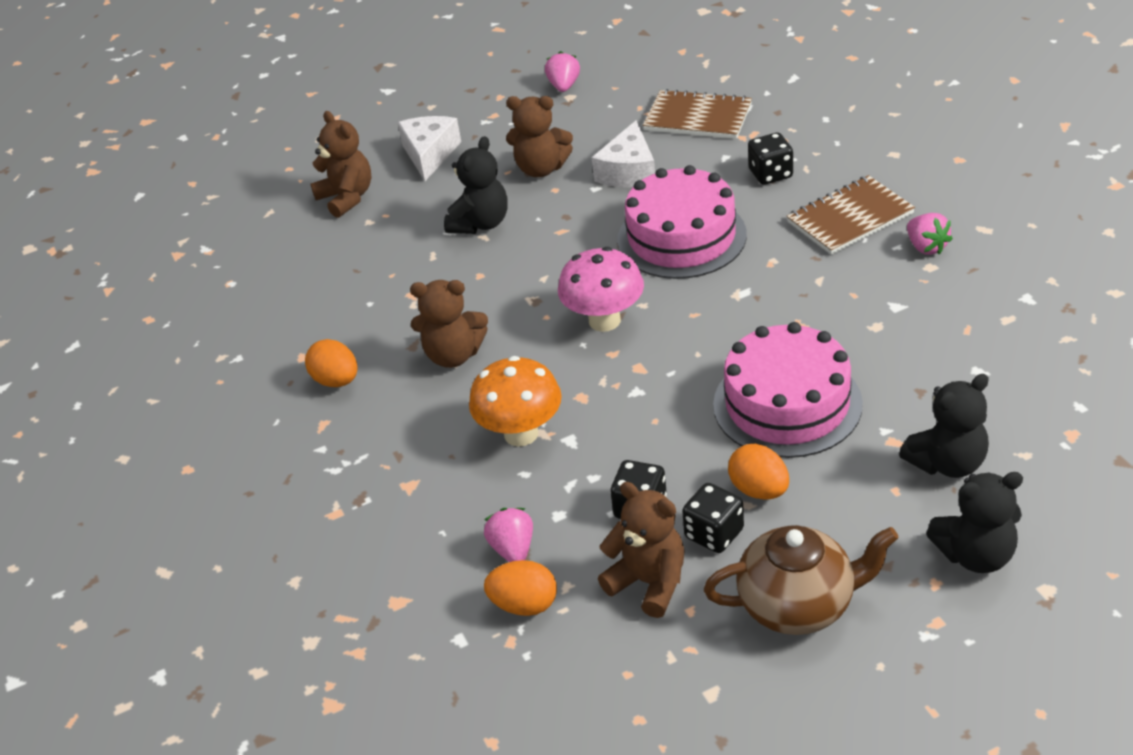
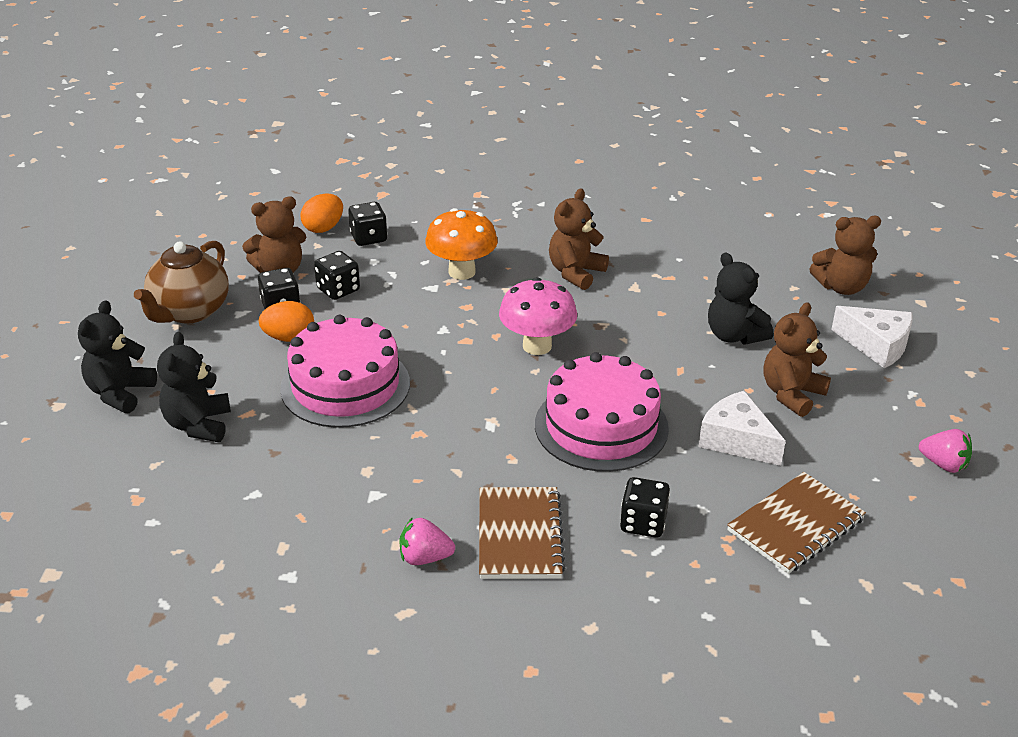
camera: 115 degrees right, 5 degrees down
(336, 381) = (603, 224): orange egg -> none
(513, 549) = (368, 238): pink strawberry -> black dice

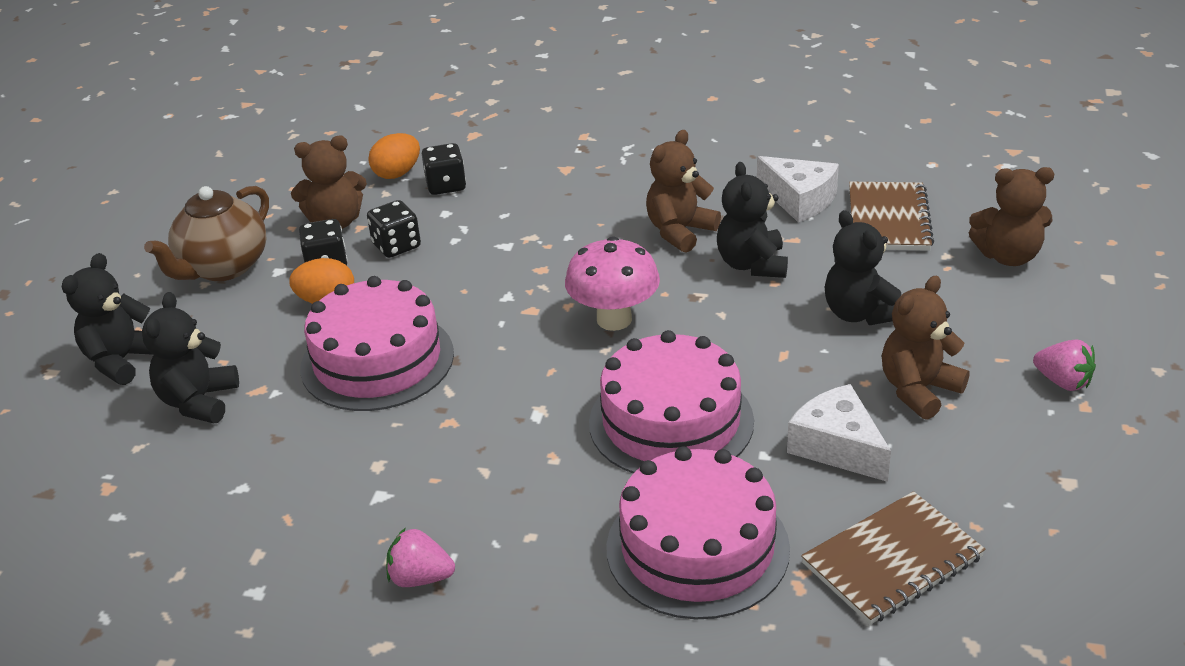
camera: 10 degrees right, 0 degrees up
(462, 272) = (544, 228): orange mushroom -> none
(519, 535) = (541, 555): brown notebook -> brown notebook (888, 219)
(640, 298) = (752, 265): none -> black teddy bear
(643, 523) = (697, 548): black dice -> pink cake
(876, 345) = (1040, 331): white cheese -> white cheese (799, 200)
(943, 464) = (1102, 489): pink strawberry -> pink strawberry (1063, 382)

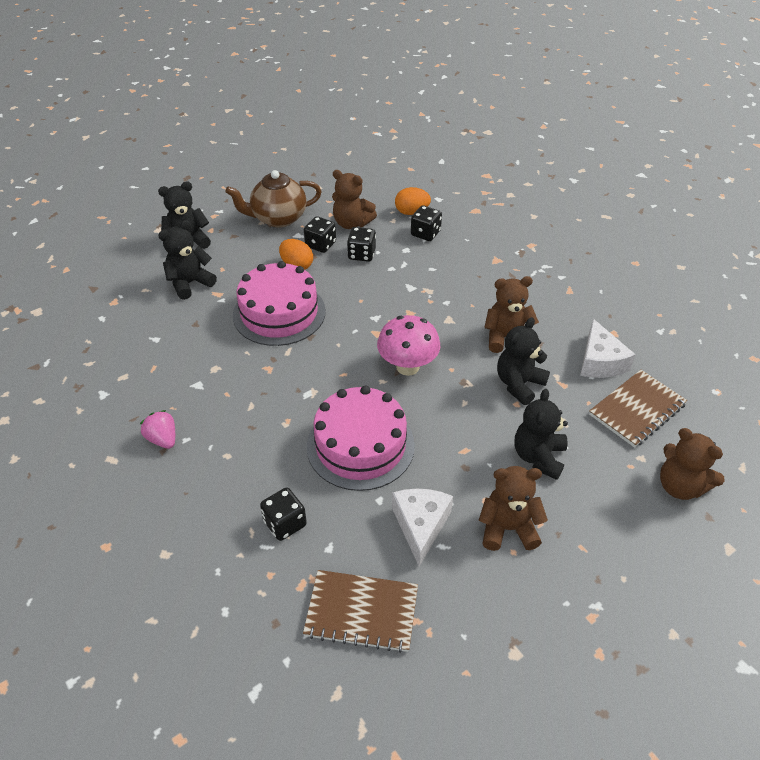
camera: 40 degrees right, 10 degrees up
(697, 548) = (285, 523): pink cake -> black dice
(1063, 382) = (599, 591): pink strawberry -> none

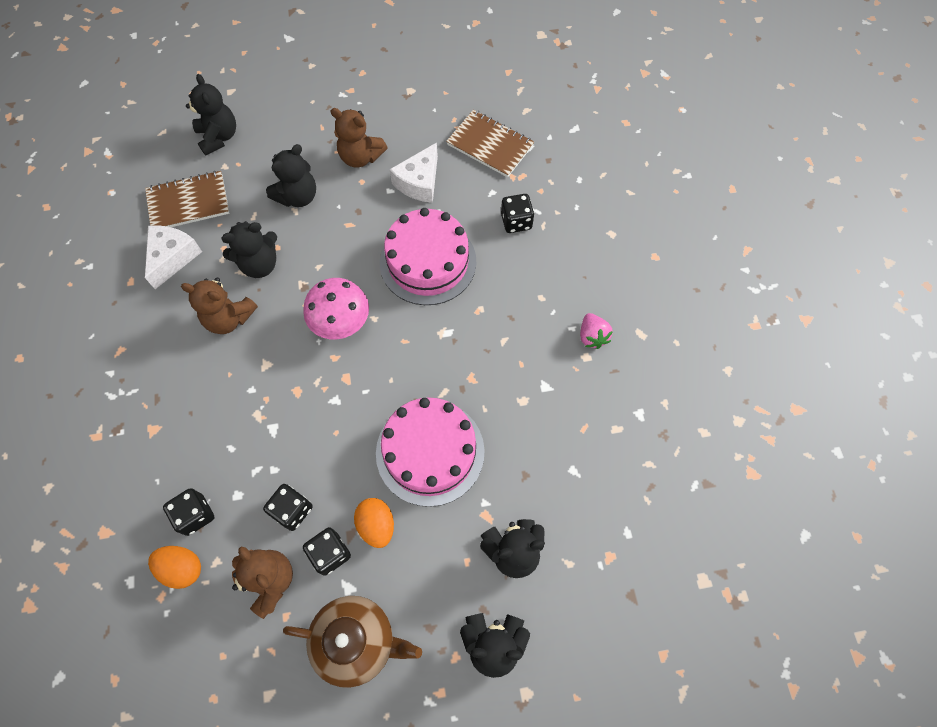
camera: 155 degrees left, 20 degrees up
(680, 486) = (219, 137): brown teddy bear -> black teddy bear

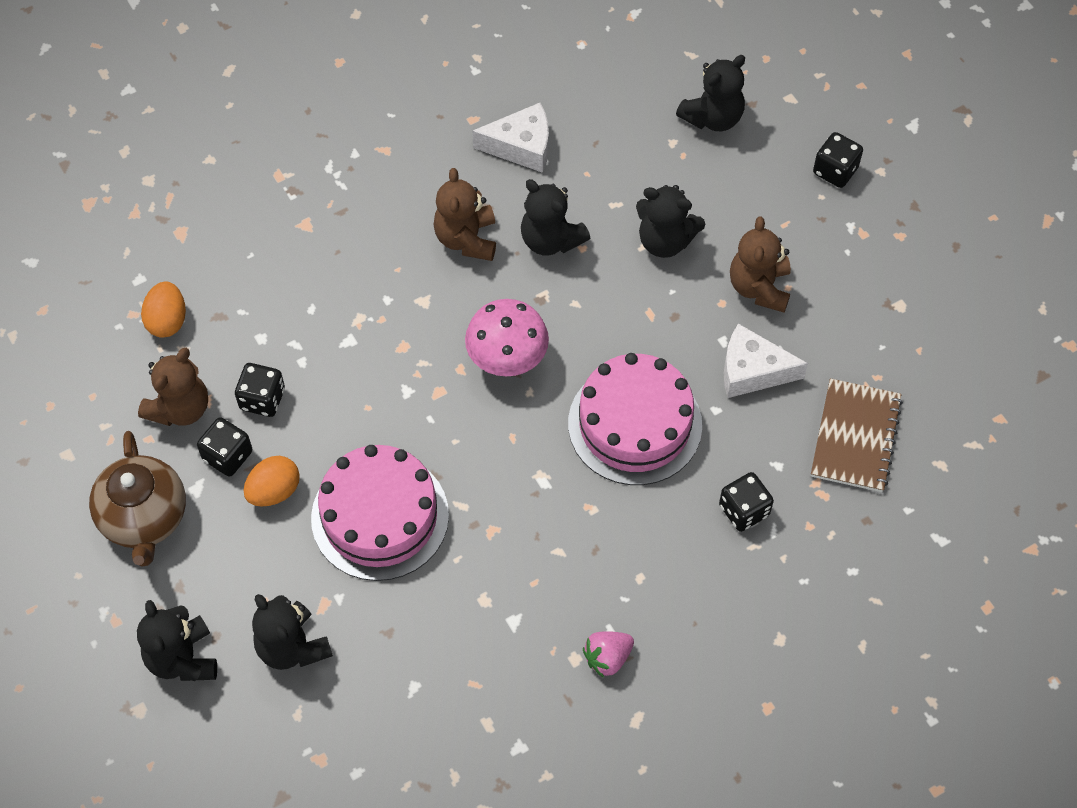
camera: 70 degrees right, 5 degrees down
(188, 203) = (602, 128): brown notebook -> none
(195, 515) = (226, 307): black dice -> black dice (835, 170)

